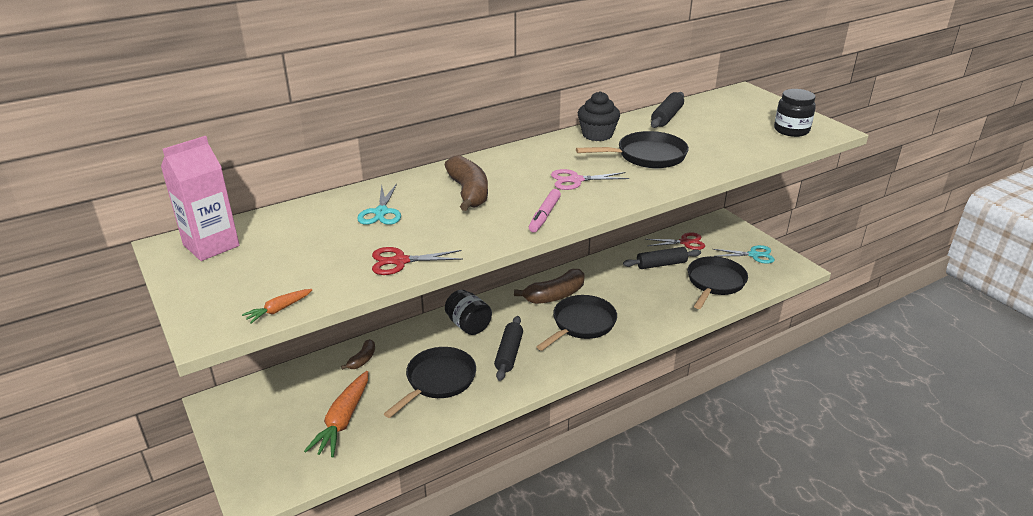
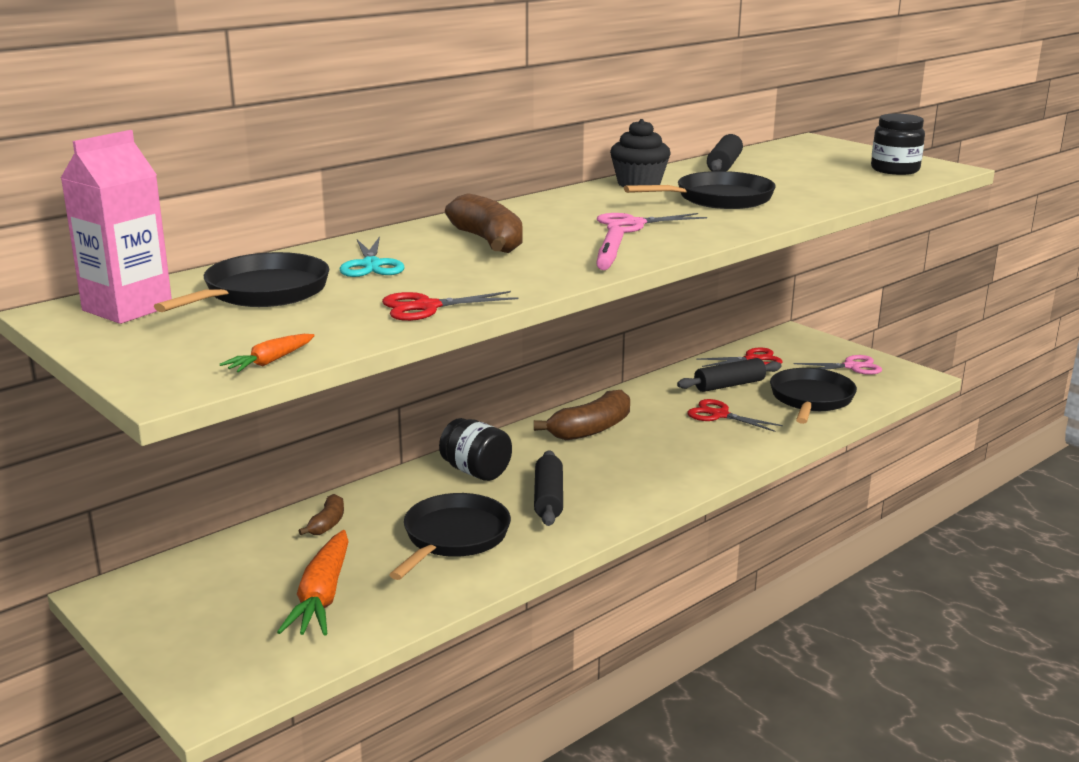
camera: 10 degrees left, 10 degrees down
(581, 324) = (641, 457): black pan -> black pan (261, 293)
(646, 291) = (719, 415): none -> red scissors
(753, 255) = (851, 367): turquoise scissors -> pink scissors

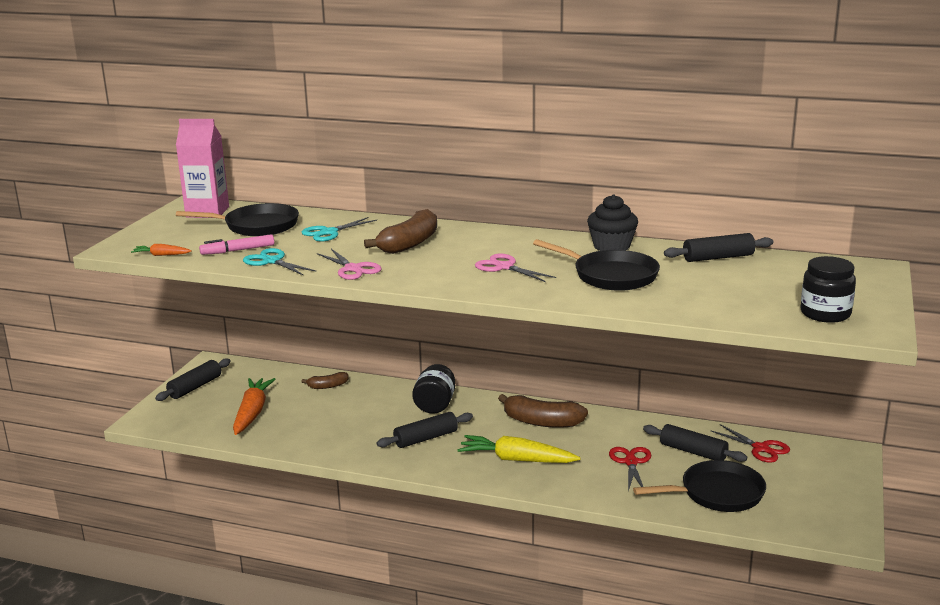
camera: 60 degrees right, 0 degrees up
(168, 627) = (195, 387): none -> black rolling pin
(322, 597) = (252, 413): orange carrot -> orange carrot turned 120 degrees clockwise
(427, 307) = (272, 261): red scissors -> turquoise scissors
(453, 538) = (347, 425): black pan -> none
(609, 256) = (421, 277): pink marker -> pink marker (238, 250)
(654, 464) = (516, 459): none -> yellow carrot
(851, 367) = (818, 497): pink scissors -> pink scissors (353, 269)

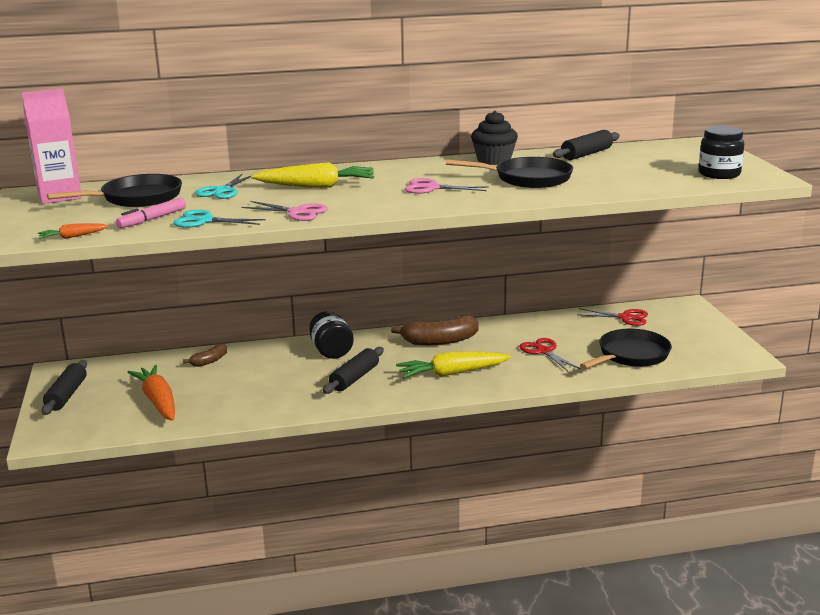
camera: 30 degrees left, 0 degrees up
(409, 244) = (317, 186): brown banana -> yellow carrot
(693, 452) = (580, 332): black rolling pin -> none

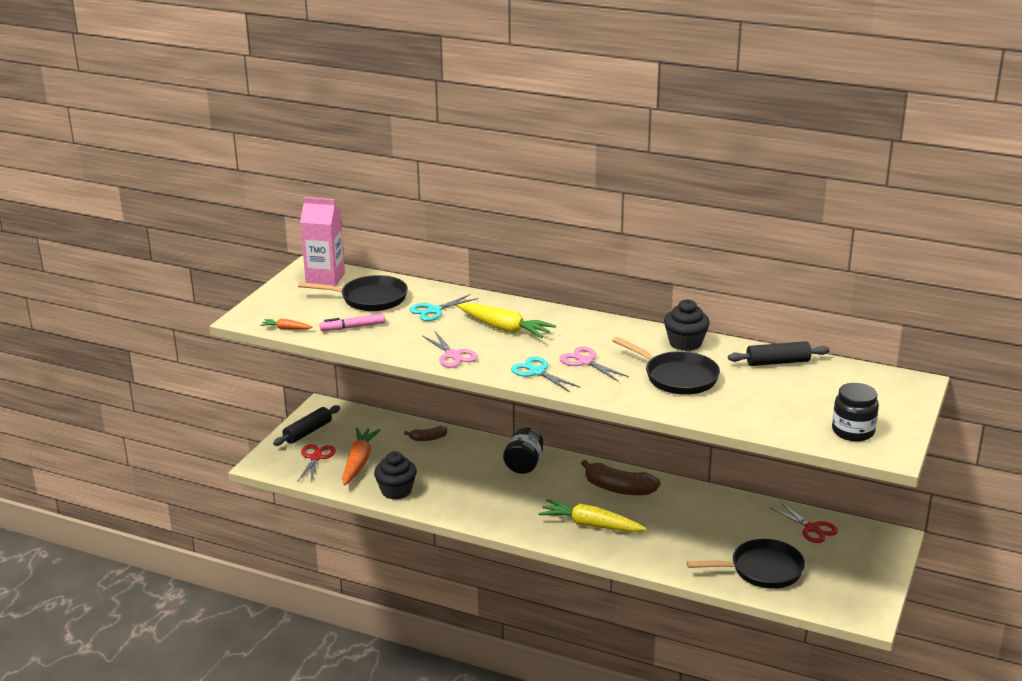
camera: 35 degrees right, 5 degrees up
(205, 221) = (382, 342): turquoise scissors -> turquoise scissors (537, 372)
(229, 410) = (396, 491): none -> black cupcake
(354, 378) = (512, 498): black rolling pin -> none
(544, 351) = (692, 534): red scissors -> red scissors (316, 458)

